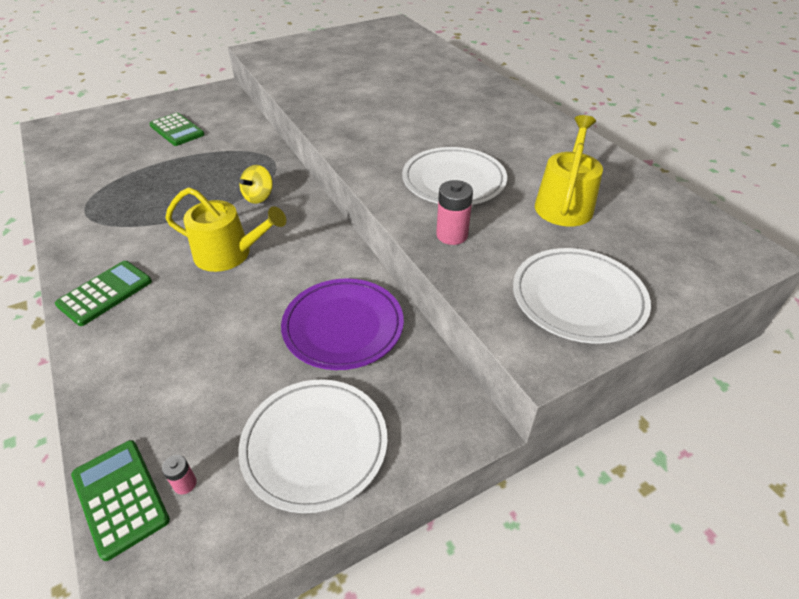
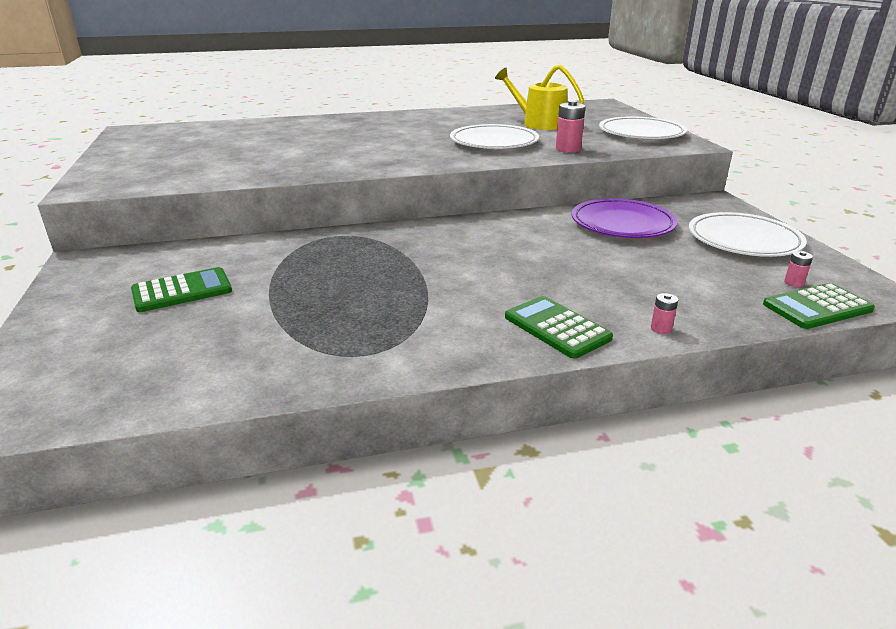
camera: 75 degrees left, 15 degrees down
(93, 357) = (661, 328): none -> pink battery
(229, 254) = (508, 262): yellow watering can -> none
(259, 197) = (408, 245): yellow spinning top -> none

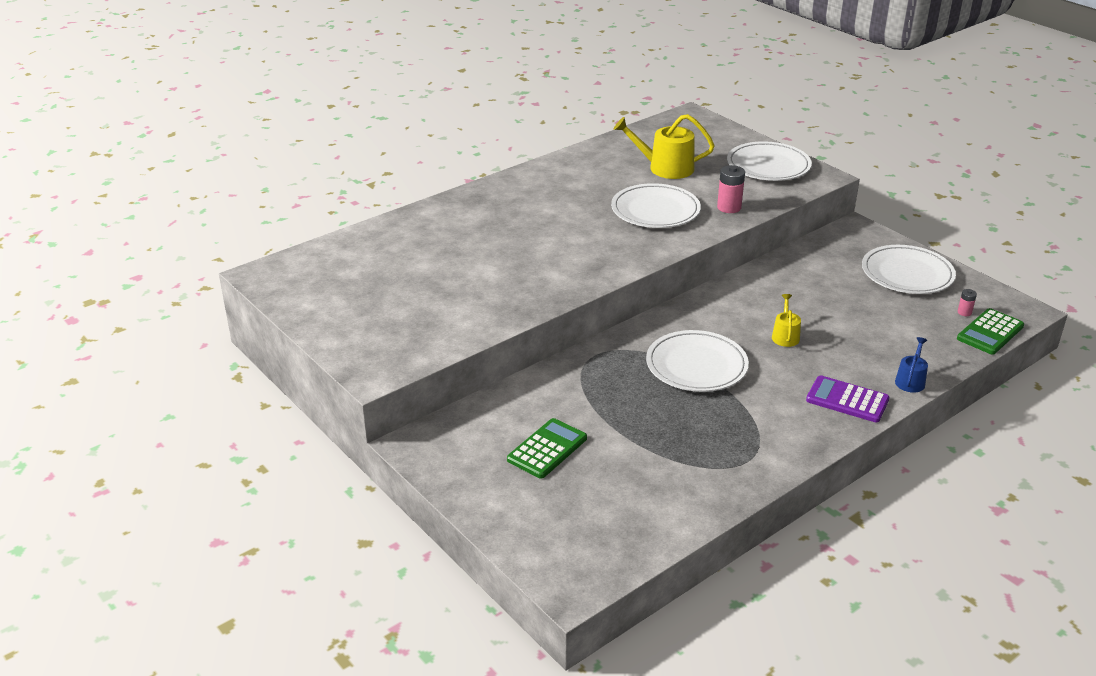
camera: 25 degrees left, 5 degrees up
(420, 262) = (696, 366): none -> white plate
(545, 260) = (785, 336): none -> yellow watering can
(557, 328) = (847, 400): green calculator -> purple calculator
(622, 224) = (808, 278): purple plate -> none
(661, 328) = (910, 380): pink battery -> blue watering can

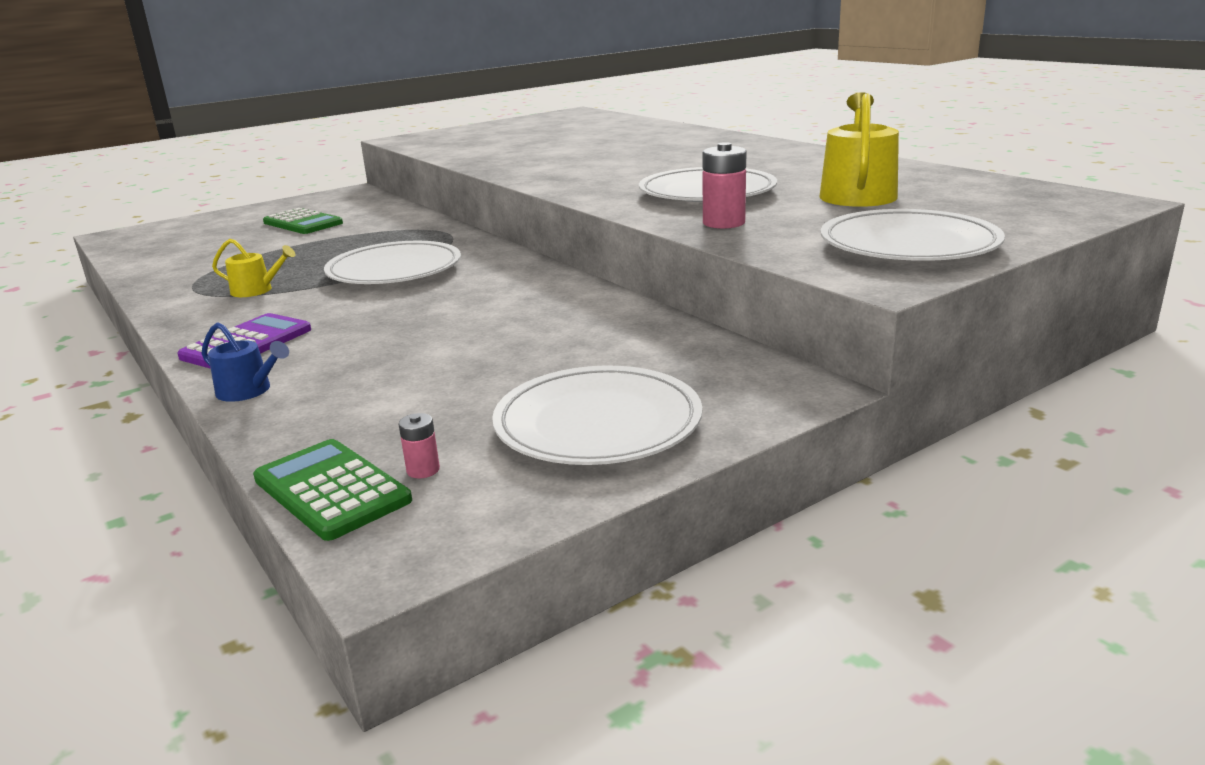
camera: 95 degrees right, 10 degrees down
(785, 336) = (431, 315): yellow watering can -> yellow watering can (256, 290)

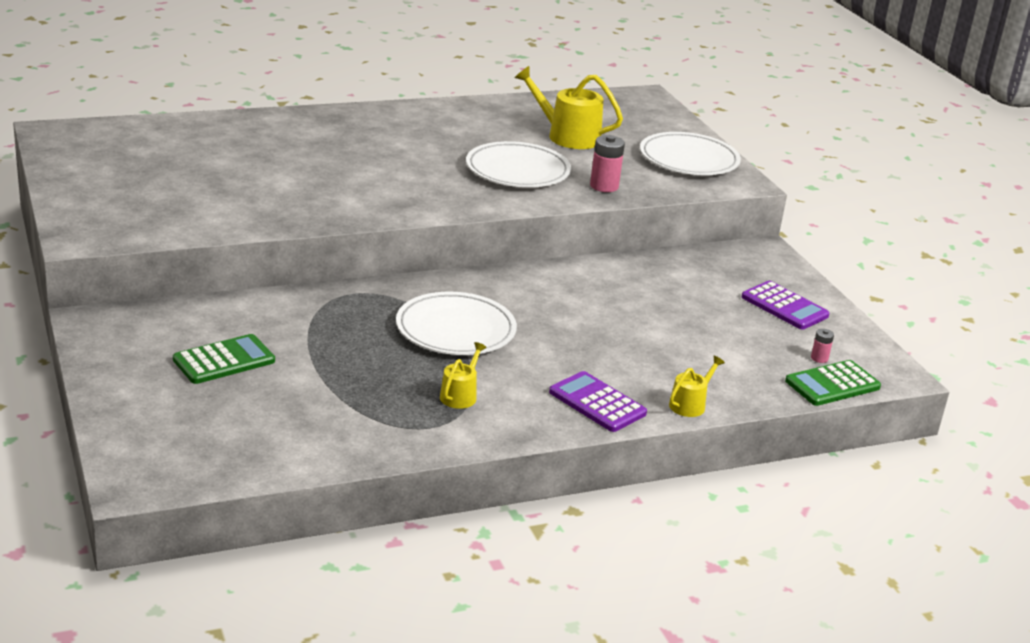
camera: 80 degrees left, 5 degrees up
(248, 391) = (690, 404): blue watering can -> yellow watering can
(598, 424) = (784, 306): white plate -> purple calculator

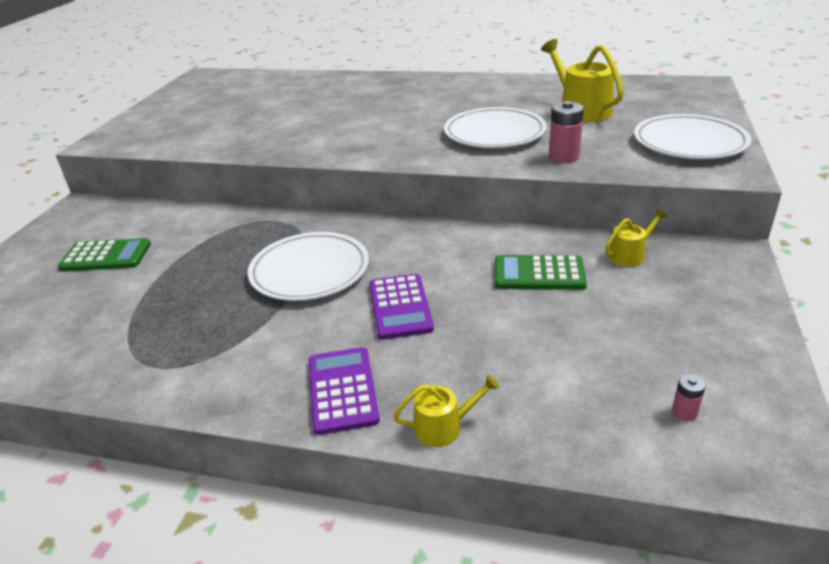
camera: 40 degrees right, 5 degrees up
(460, 395) = (227, 340): yellow watering can -> yellow watering can (629, 255)
(784, 306) = (697, 327): purple calculator -> purple calculator (400, 307)
(832, 384) = (670, 459): green calculator -> green calculator (539, 274)

